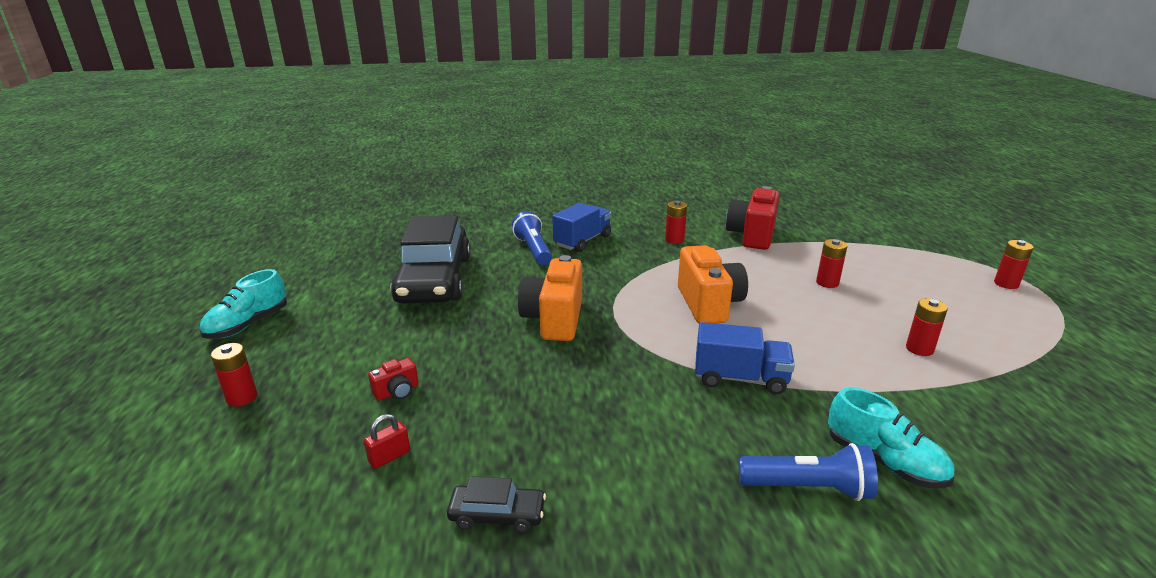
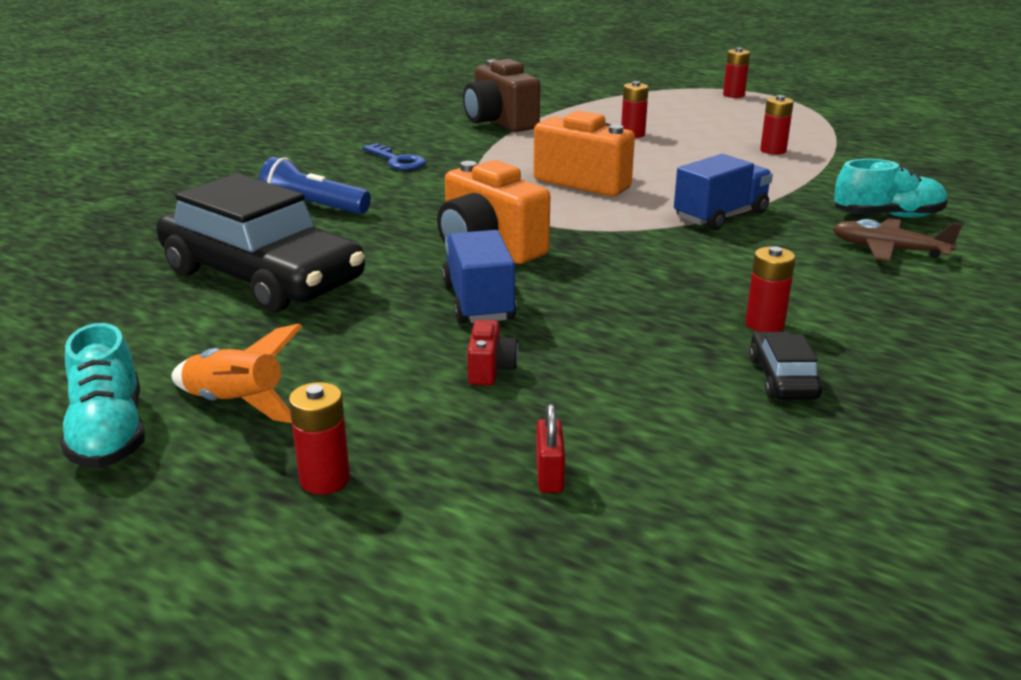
camera: 50 degrees left, 0 degrees up
(296, 340) = (236, 404): none -> orange rocket
(389, 457) = (615, 407): red padlock -> red padlock (549, 475)
(497, 515) = (782, 378): black car -> black car turned 45 degrees counterclockwise
(582, 241) = (349, 181): blue truck -> blue truck (478, 302)
(633, 239) = (397, 161): none -> blue key
(674, 240) = (440, 148): red battery -> red battery (764, 324)
(752, 235) = (500, 122): red camera -> brown camera
(808, 488) = (888, 250): blue flashlight -> brown plane

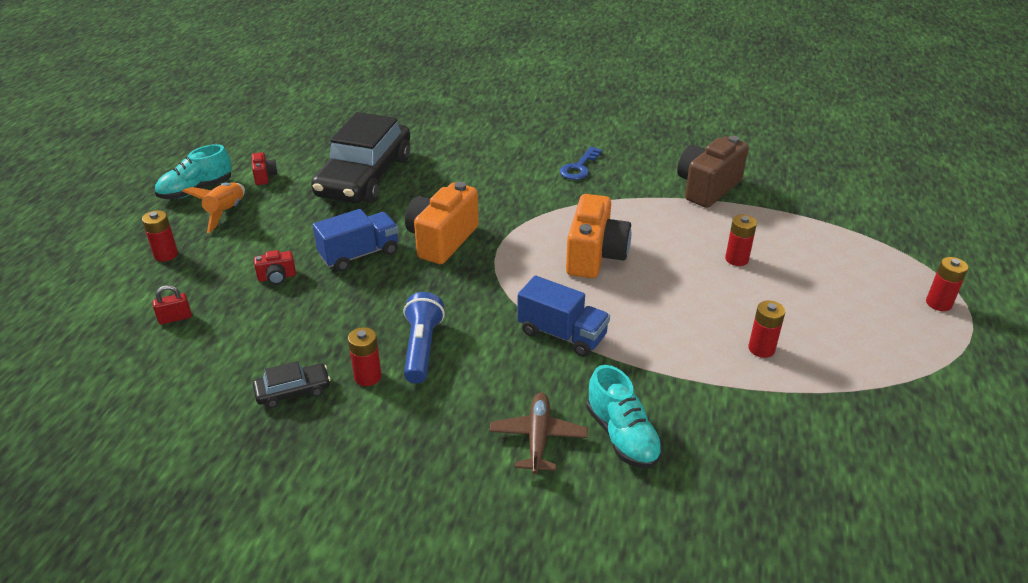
camera: 70 degrees right, 10 degrees up
(151, 357) = (265, 176): none -> red camera
(313, 207) = (473, 162): blue flashlight -> blue flashlight (422, 348)

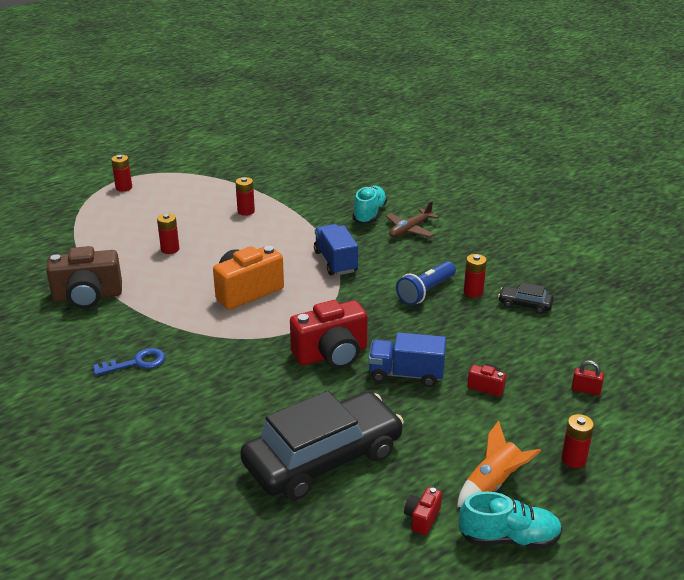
camera: 140 degrees left, 5 degrees down
(442, 240) = (331, 354): orange camera -> red camera

